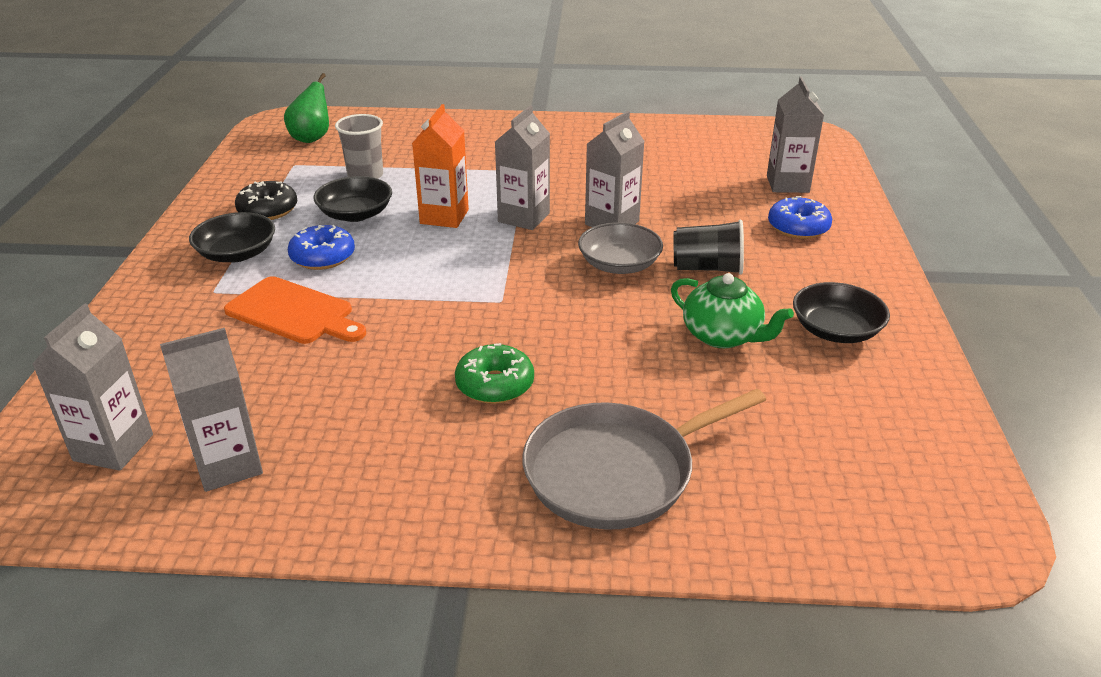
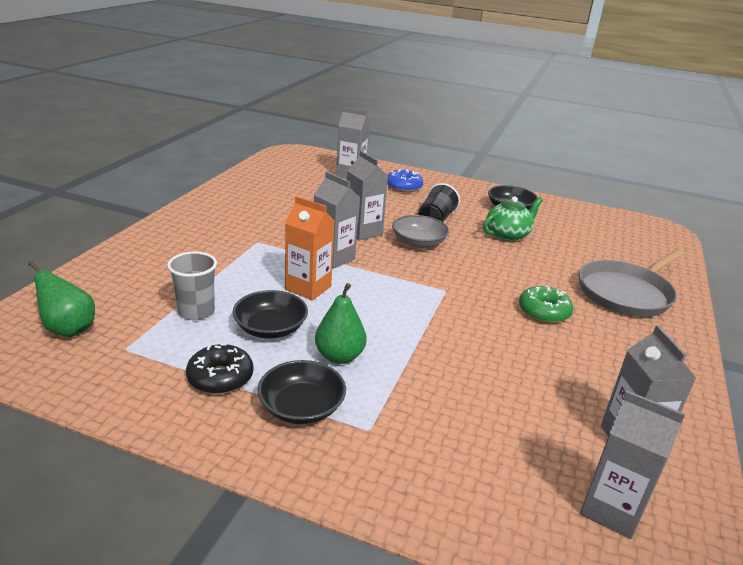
camera: 75 degrees left, 5 degrees down
(293, 313) = (427, 384): orange cutting board -> none
(323, 257) = (339, 356): blue donut -> green pear
(616, 471) = (626, 293): grey pan -> grey pan turned 60 degrees clockwise

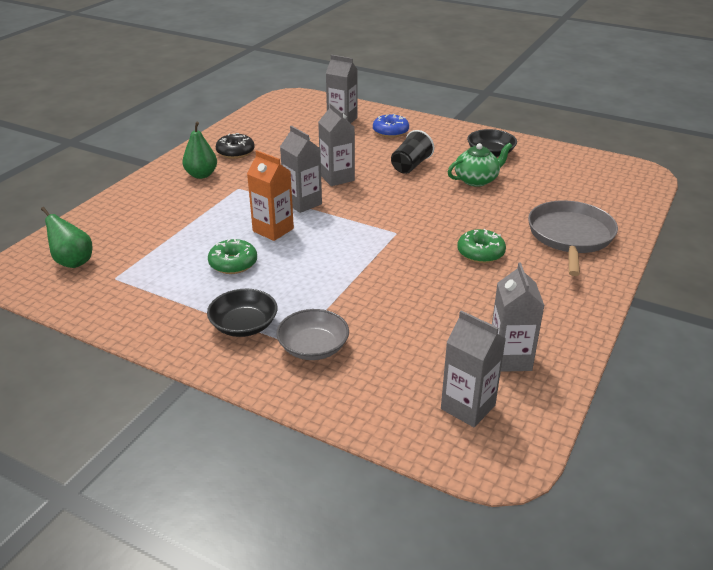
camera: 10 degrees right, 5 degrees up
(196, 311) = (175, 249): grey cup -> none
(220, 378) = (185, 301): black donut -> black donut (235, 152)
(270, 328) = (233, 263): black bowl -> green donut
(339, 356) = (285, 287): green pear -> green pear (201, 175)
(418, 242) = (386, 188): grey bowl -> grey bowl (313, 347)
(626, 293) = (570, 236): grey pan -> grey pan turned 135 degrees clockwise

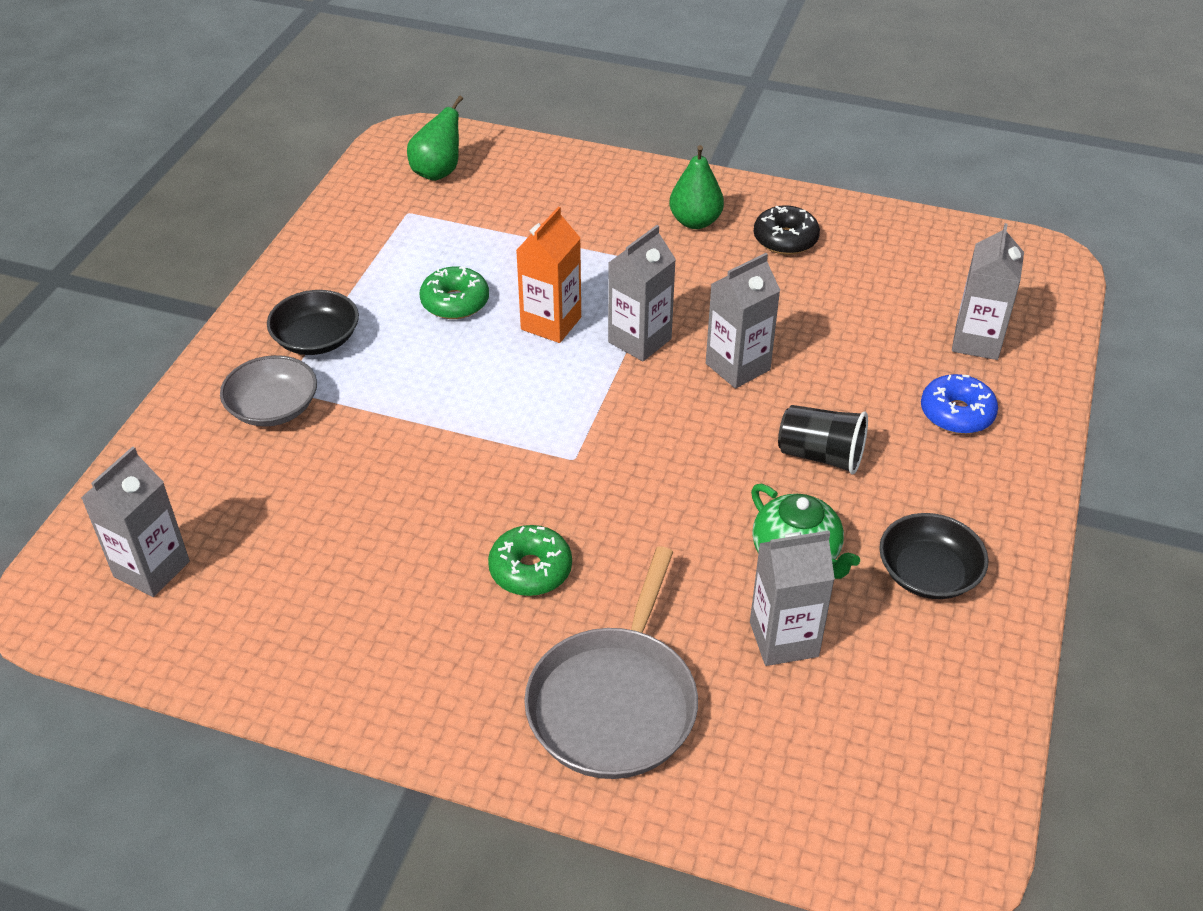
camera: 80 degrees right, 10 degrees up
(510, 359) = (250, 612): grey carton -> grey carton (784, 639)
(570, 236) = (614, 702): grey pan -> grey pan turned 105 degrees clockwise

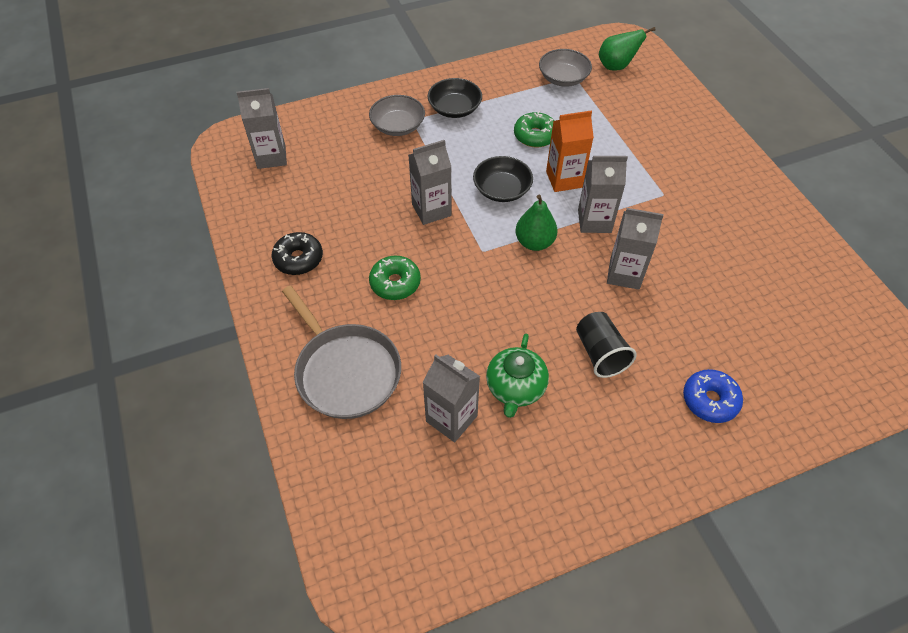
camera: 50 degrees right, 10 degrees up
(397, 221) = (563, 78): none -> grey bowl
(614, 702) = (345, 371): grey pan -> grey pan turned 105 degrees counterclockwise
(695, 221) = (714, 183): green pear -> green pear (534, 242)
(785, 239) = (752, 230): black donut -> black donut (298, 259)
(928, 573) = (566, 460): black bowl -> black bowl (502, 189)
(976, 341) = (785, 374): grey carton -> grey carton (431, 210)

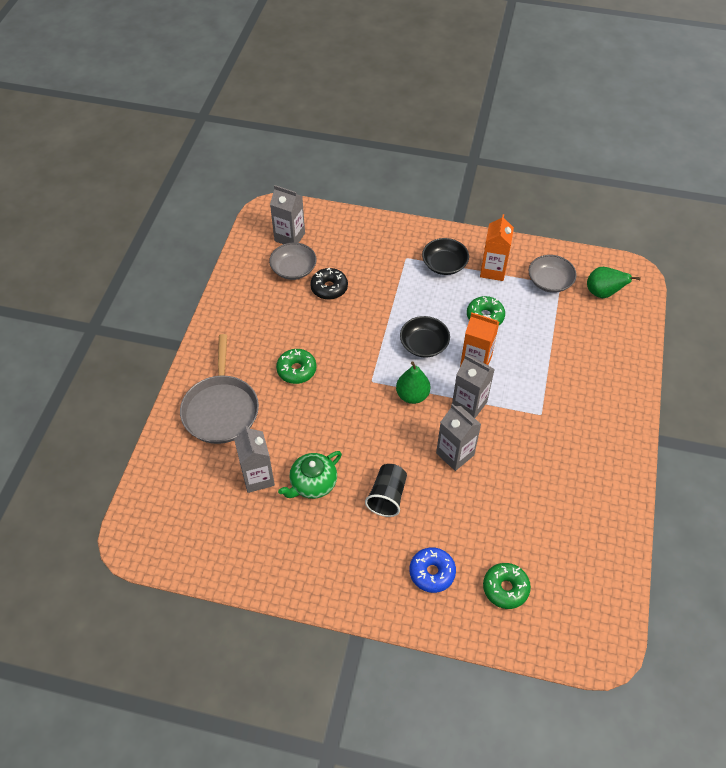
camera: 35 degrees right, 0 degrees up
(298, 259) = (251, 319): black donut -> black donut (329, 288)
(398, 126) = (392, 257): grey bowl -> grey bowl (293, 269)
(431, 210) = (362, 332): grey carton -> none
(504, 92) = (493, 270): none -> orange carton
(785, 370) = (505, 588): none -> green donut

